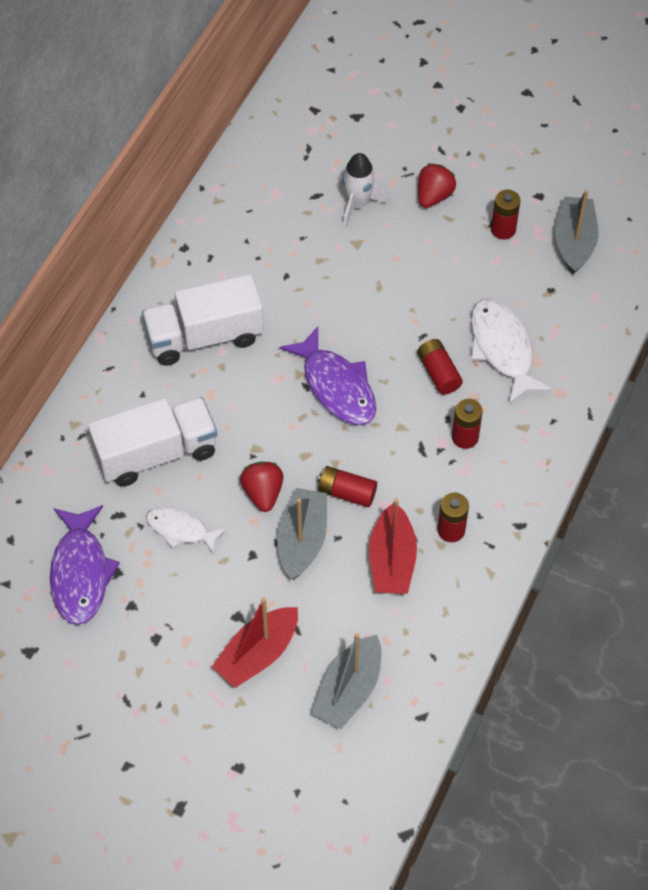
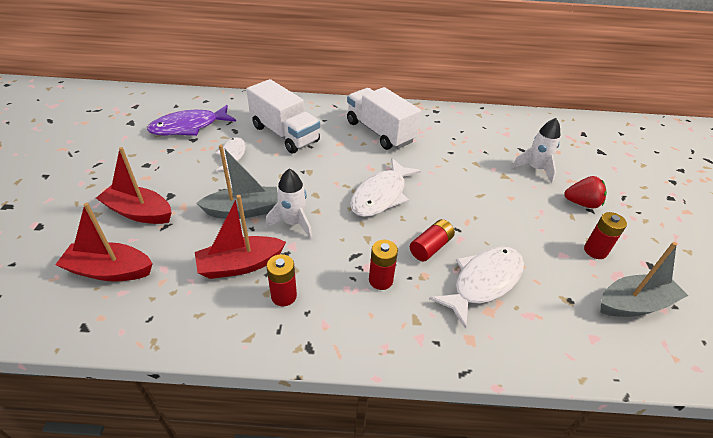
camera: 65 degrees right, 15 degrees down
(263, 493) = (275, 183): red strawberry -> none
(336, 386) = (381, 195): purple fish -> white fish
(346, 493) = (293, 223): red battery -> white rocket
(349, 690) = (110, 270): grey boat -> red boat

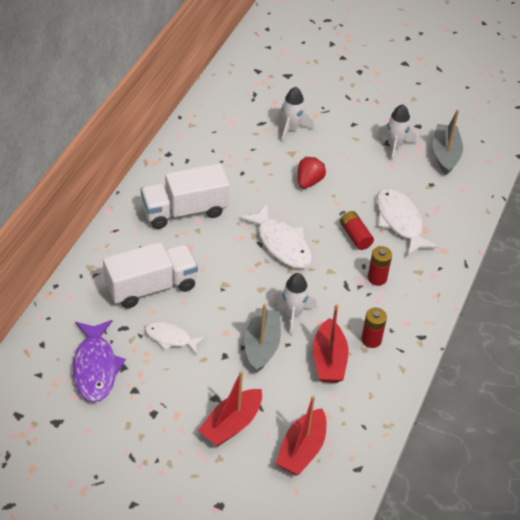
camera: 70 degrees left, 5 degrees up
(581, 203) = (344, 125): red strawberry -> red strawberry (309, 181)
(595, 251) = (394, 146): red battery -> white rocket

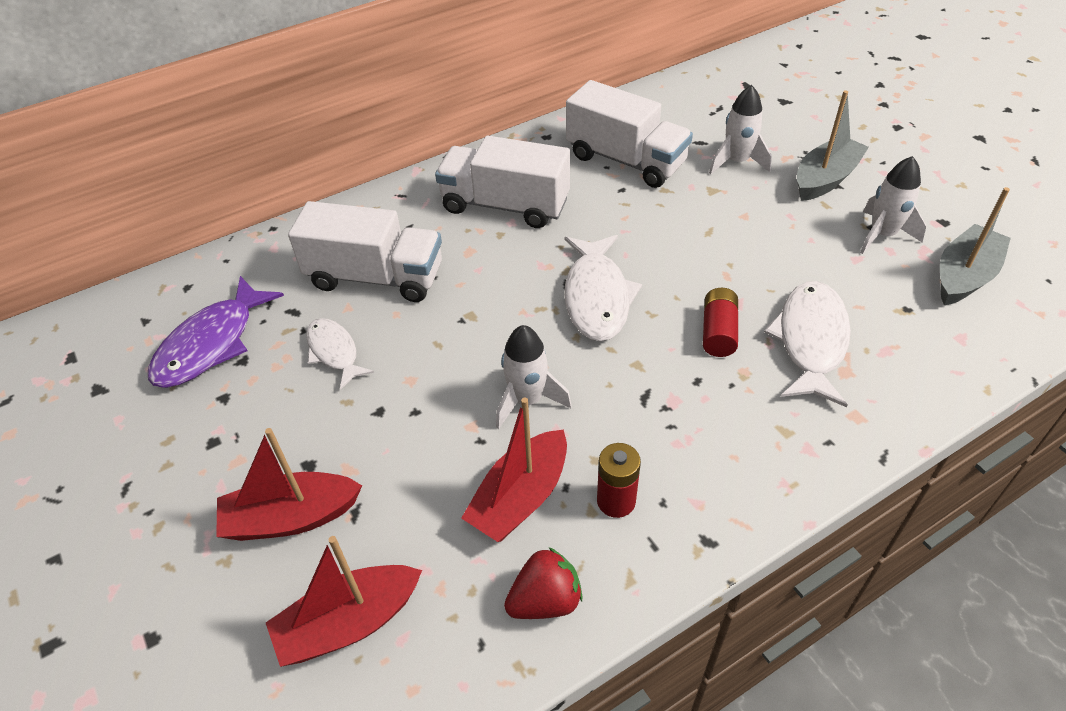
camera: 40 degrees right, 0 degrees up
(229, 152) = (626, 160): none -> white truck
(261, 346) = (441, 423): grey boat -> grey boat (825, 179)
(309, 181) = (707, 233): red strawberry -> red strawberry (545, 600)
(377, 278) = (704, 408): red battery -> none

